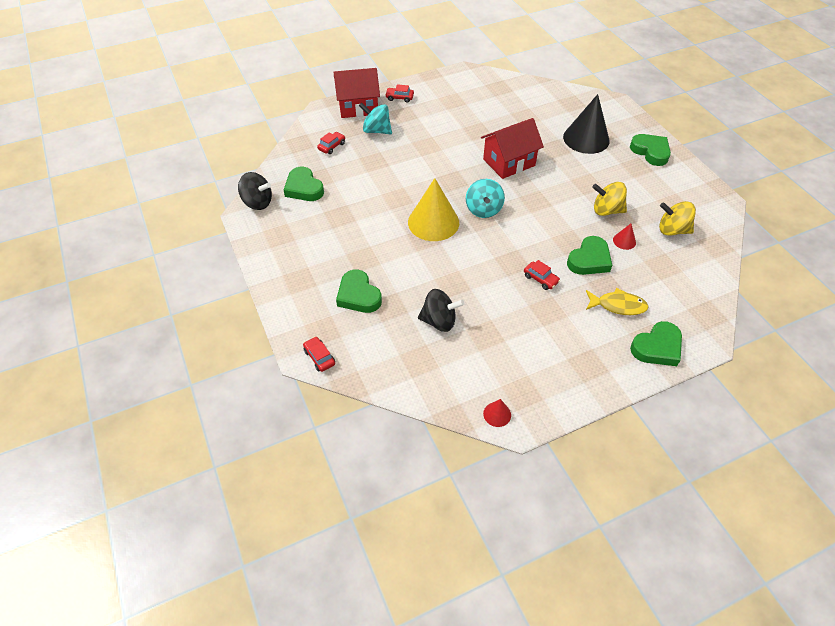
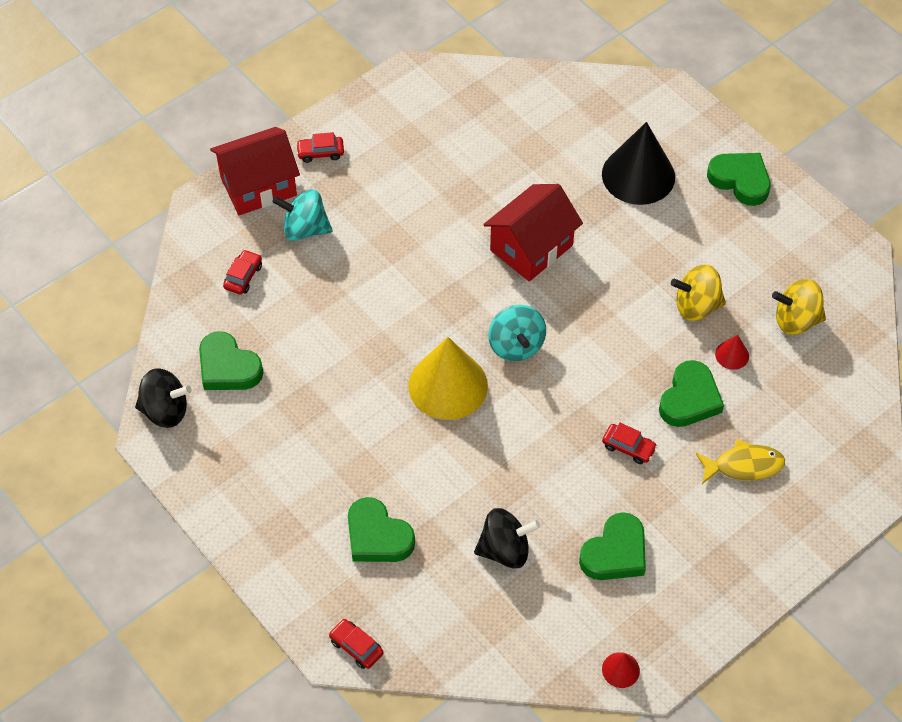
camera: 15 degrees left, 5 degrees up
(657, 347) = (807, 519): green heart -> green heart (615, 553)

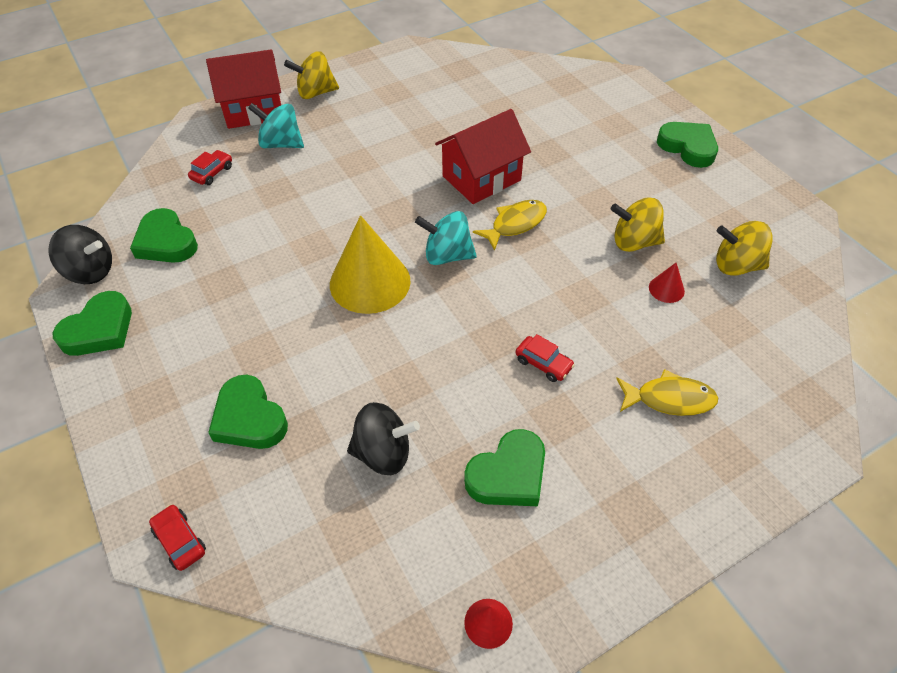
camera: 10 degrees right, 5 degrees down
(320, 153) = (315, 93): red car -> yellow spinning top
(516, 345) = (447, 255): turquoise spinning top -> turquoise spinning top turned 105 degrees clockwise
(576, 300) = (515, 224): none -> yellow fish
(638, 175) = (592, 134): black cone -> none
(689, 399) = (616, 324): green heart -> green heart (99, 330)

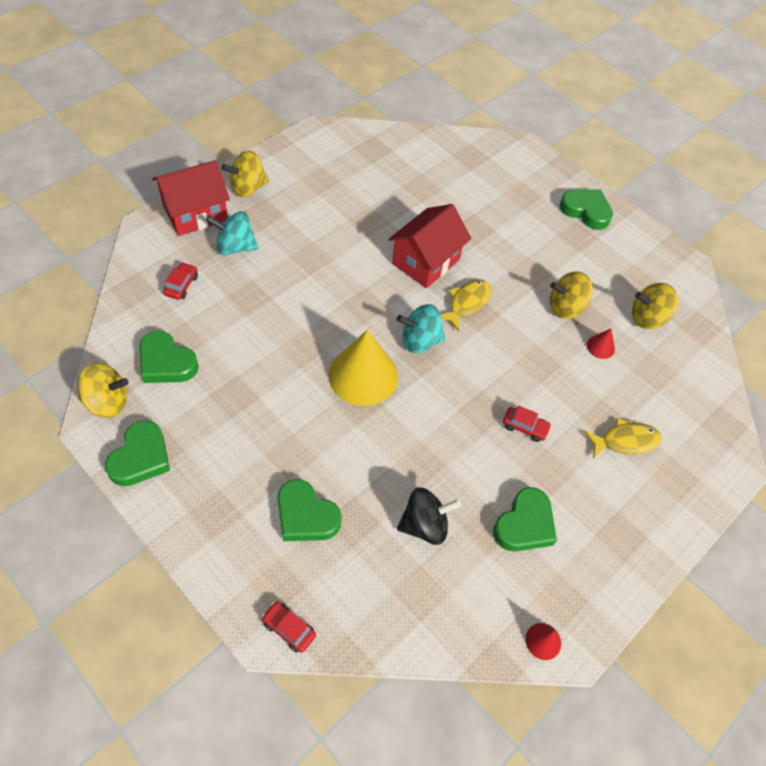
camera: 20 degrees left, 5 degrees up
(91, 271) = (107, 402): black spinning top -> yellow spinning top

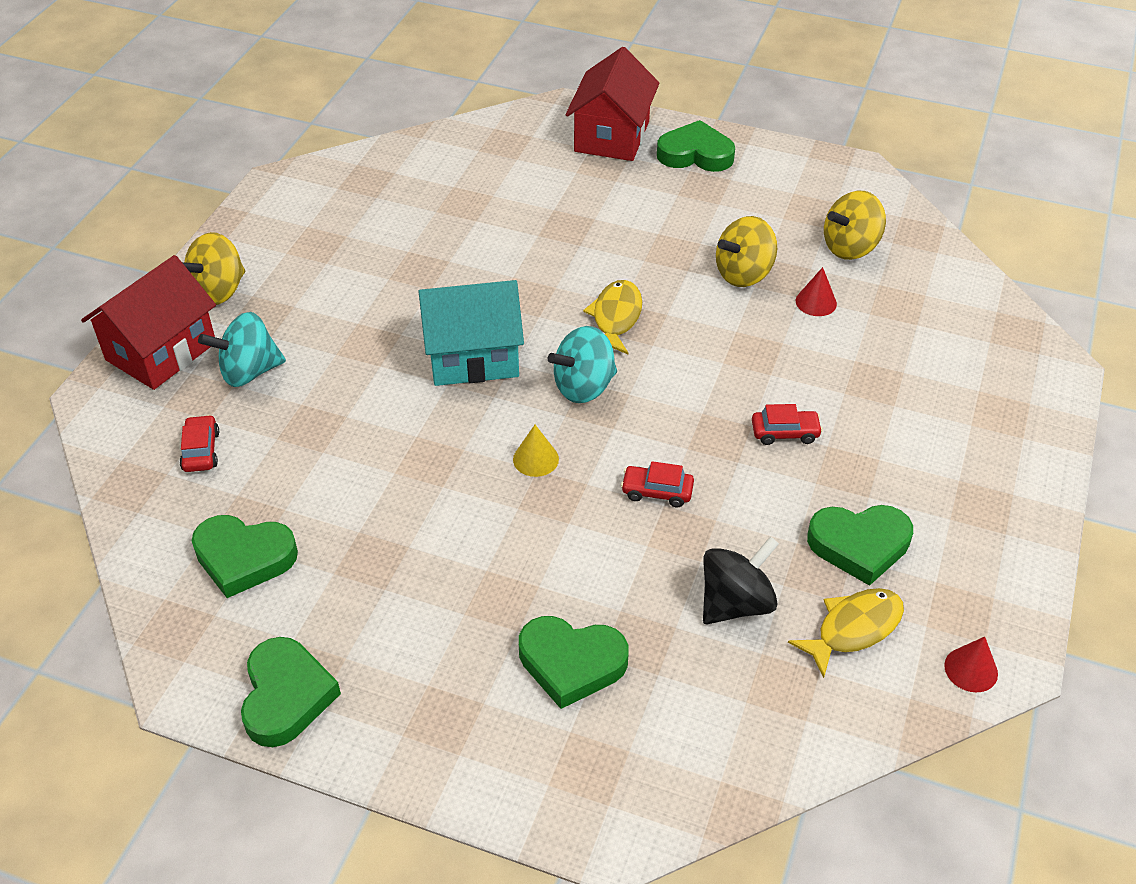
camera: 20 degrees left, 10 degrees down
(107, 402) = (187, 646): yellow spinning top -> none
(289, 629) = (641, 813): red car -> red car (657, 491)
(363, 375) = (535, 459): yellow cone -> yellow cone, size x0.43
(366, 292) = (473, 356): none -> turquoise house
(426, 261) = (529, 289): red house -> red house (612, 136)
(524, 524) = (859, 545): green heart -> green heart turned 75 degrees clockwise
(625, 441) = (916, 397): yellow fish -> yellow fish (853, 629)

